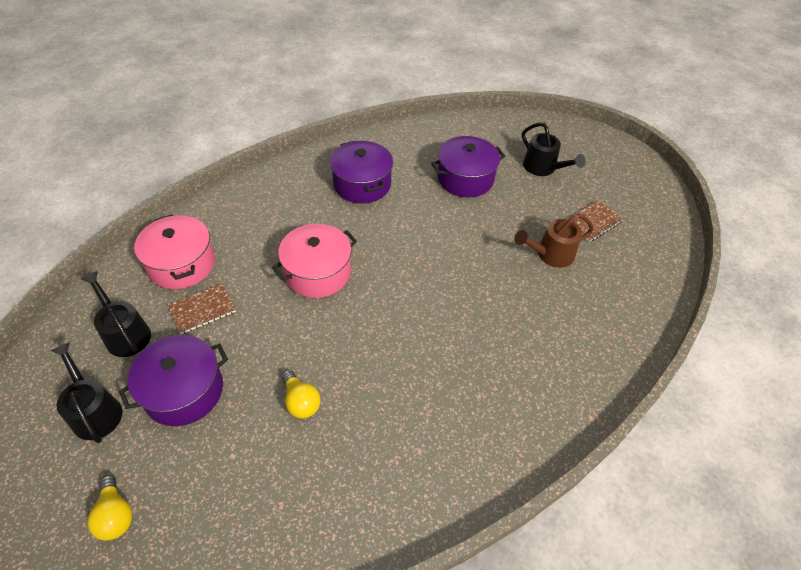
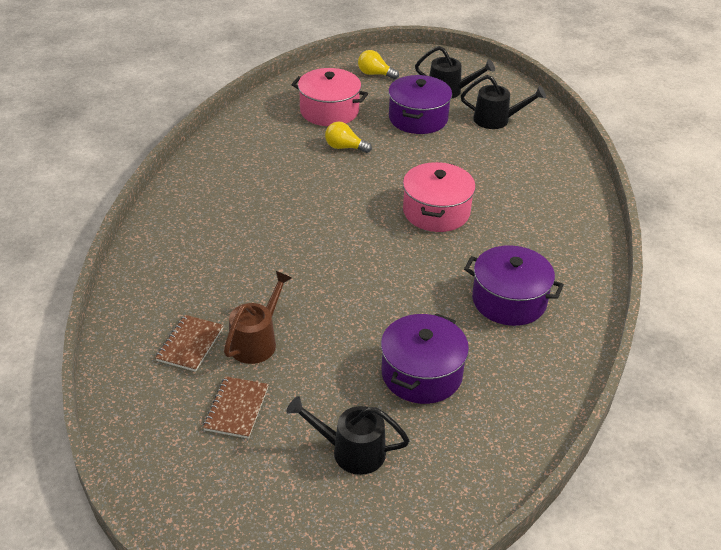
camera: 140 degrees right, 10 degrees down
(182, 264) = (534, 164): pink pot -> pink pot (329, 111)
(202, 309) = (475, 152): brown notebook -> brown notebook (190, 344)

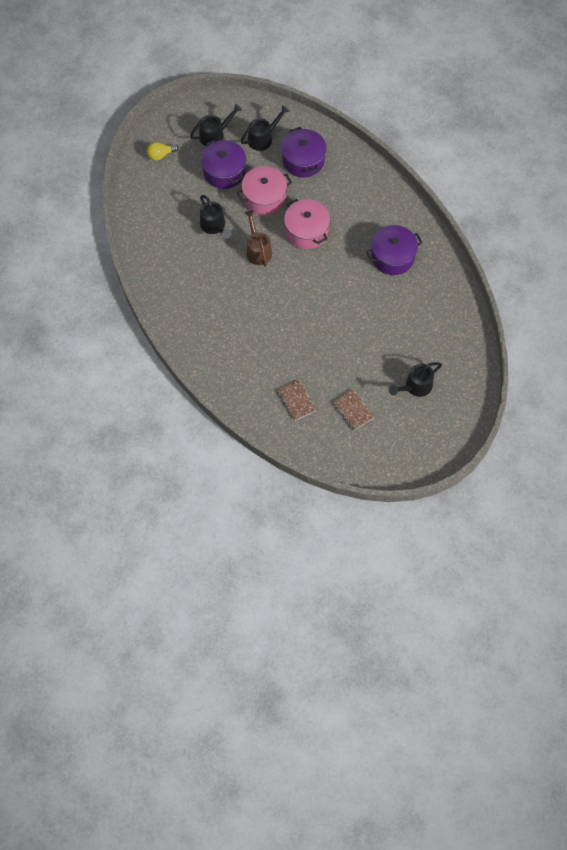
camera: 45 degrees left, 25 degrees up
(257, 341) = (320, 373): brown watering can -> brown watering can (258, 250)
(329, 111) = (173, 206): pink pot -> pink pot (264, 198)
(344, 147) = (214, 226): yellow light bulb -> black watering can
(421, 374) = (400, 327): purple pot -> purple pot (303, 160)

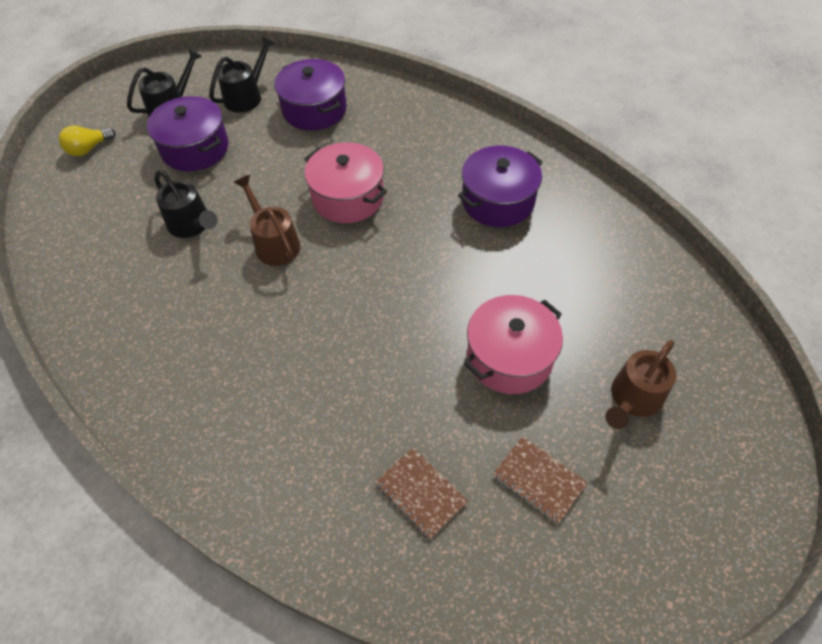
camera: 15 degrees left, 10 degrees down
(264, 198) = (267, 168): pink pot -> pink pot (509, 357)
(415, 386) = (633, 399): black watering can -> brown watering can

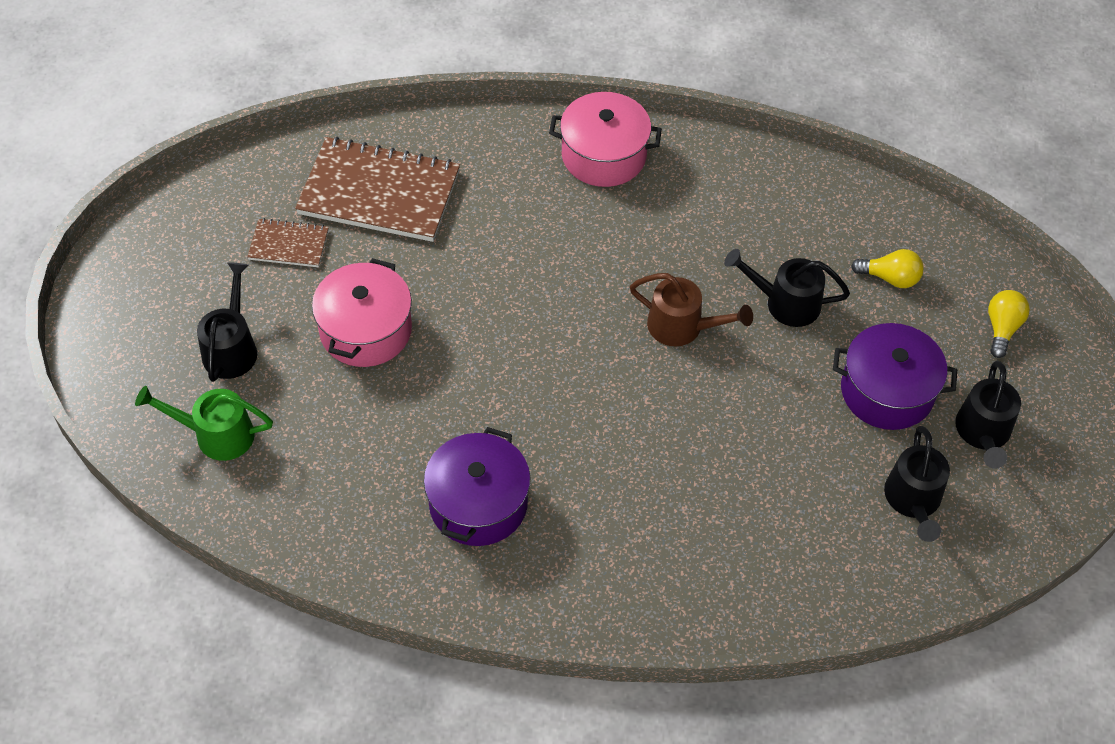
camera: 145 degrees right, 0 degrees up
(110, 207) = (890, 278): none -> yellow light bulb
(314, 110) = (807, 526): purple pot -> none
(347, 197) = (653, 419): pink pot -> pink pot (603, 155)
(421, 493) = (379, 193): brown notebook -> brown notebook, size x2.02
(633, 399) = (232, 347): brown watering can -> black watering can
(671, 330) = (216, 434): none -> green watering can

